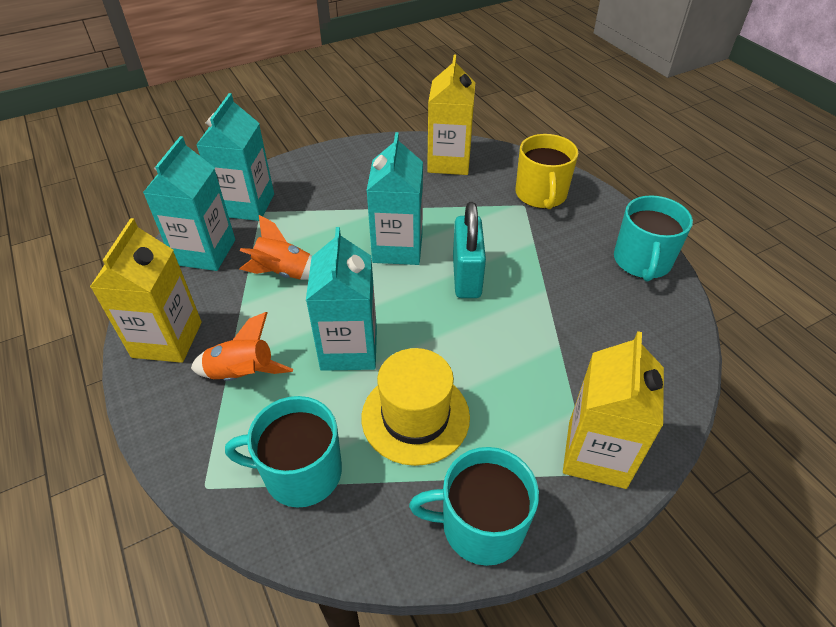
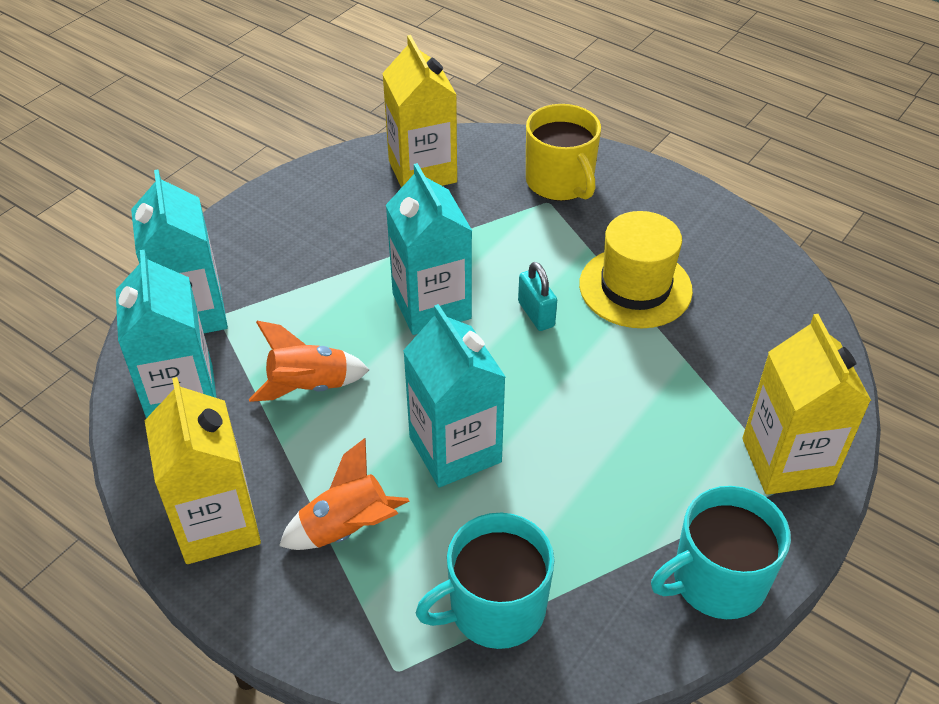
camera: 25 degrees left, 0 degrees up
(415, 416) = (580, 497): yellow hat -> yellow hat (635, 287)
(466, 276) = (536, 314): turquoise padlock -> turquoise padlock, size x0.59
(642, 261) = (717, 230): turquoise mug -> none

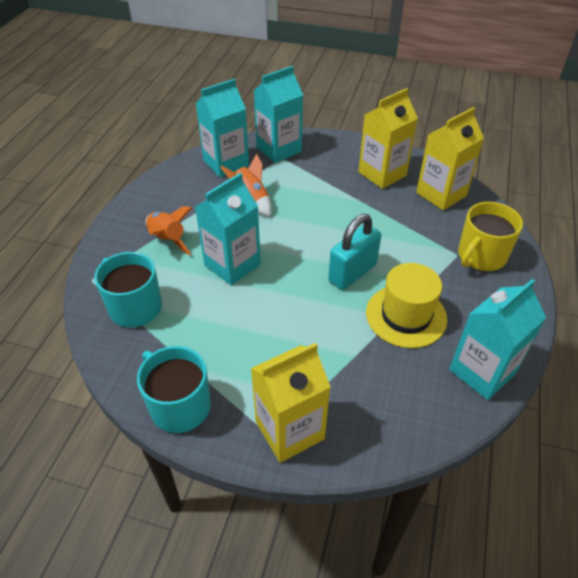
camera: 70 degrees right, 0 degrees up
(217, 524) = (156, 198): yellow carton -> yellow carton (382, 174)
(431, 306) = (332, 228): turquoise carton -> turquoise carton (482, 371)
(536, 314) = (352, 273): turquoise padlock -> turquoise padlock, size x1.70

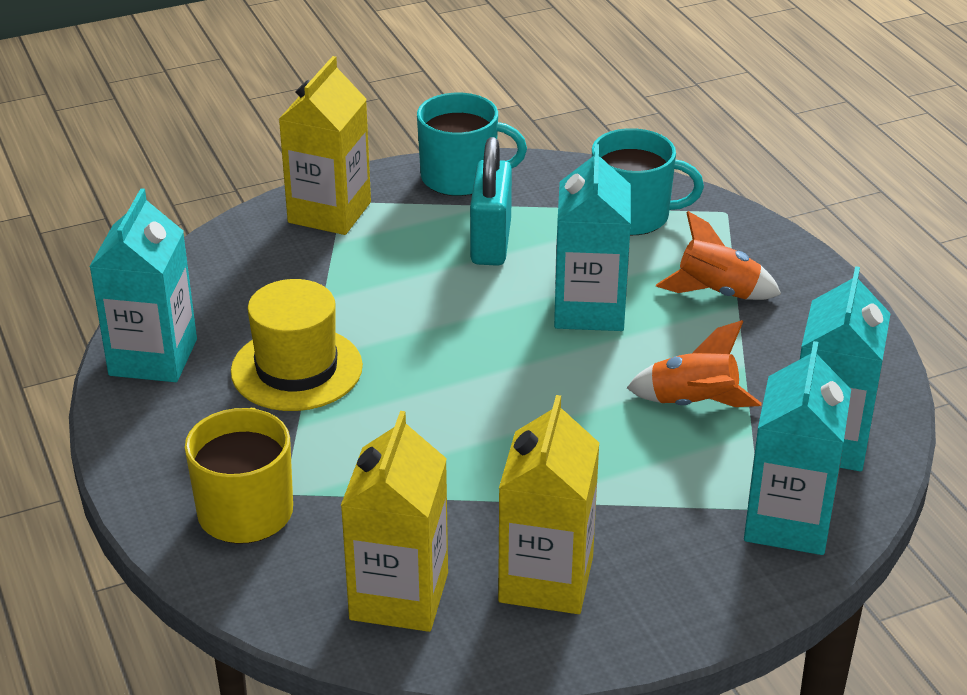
camera: 140 degrees right, 10 degrees down
(352, 273) = (419, 382): turquoise padlock -> turquoise padlock (491, 242)

